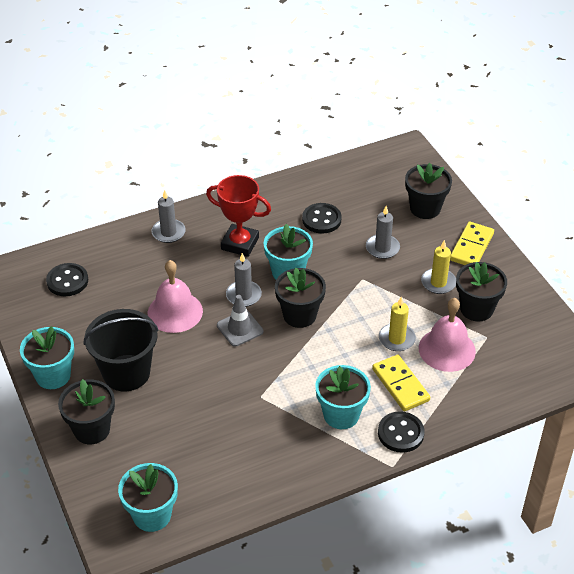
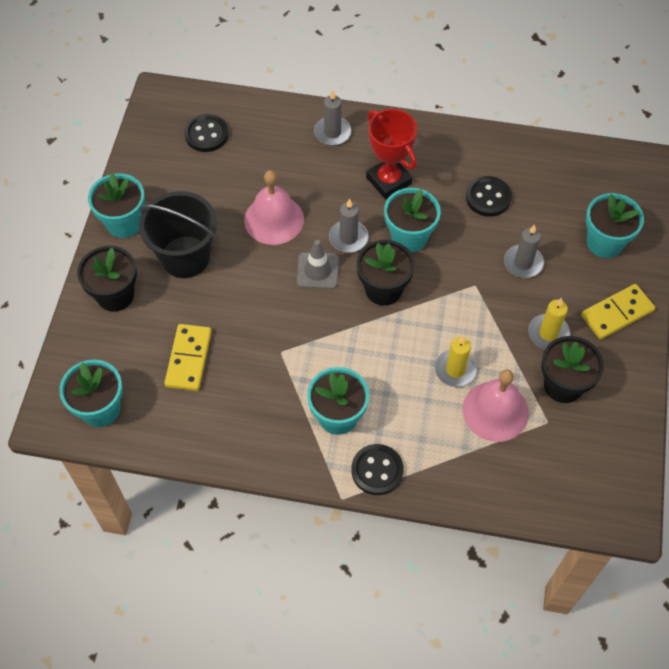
camera: 35 degrees right, 15 degrees up
(400, 385) = (419, 420): yellow domino -> yellow domino (189, 359)
(425, 208) = (604, 242): black flower pot -> turquoise flower pot

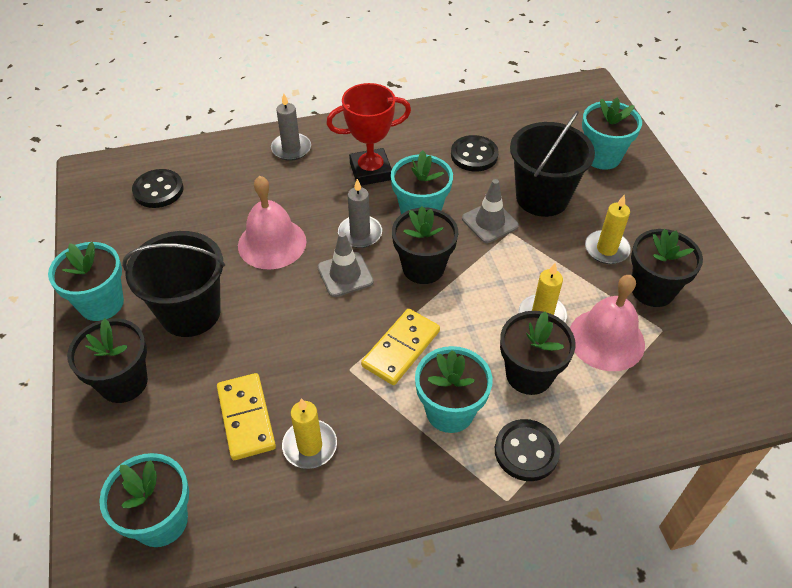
camera: 25 degrees left, 10 degrees down
(223, 399) = (310, 446): none -> yellow candle
(388, 181) = (371, 171): red trophy -> red trophy turned 45 degrees counterclockwise
(415, 413) = (529, 374): none -> black flower pot
(463, 269) = (490, 222): none -> grey traffic cone
(523, 263) = (542, 197): grey candle -> black bucket
(617, 313) = (654, 210): yellow domino -> yellow domino (401, 349)

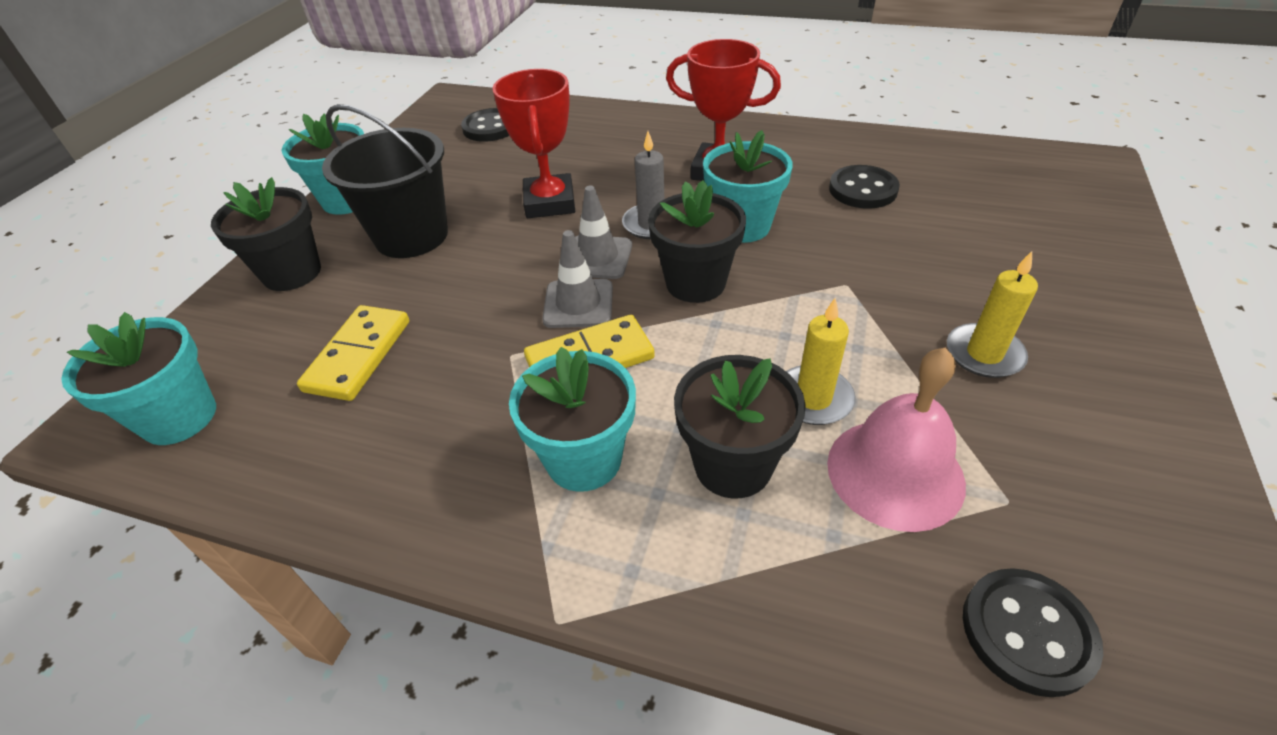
camera: 35 degrees right, 5 degrees down
(272, 243) = (549, 202): pink bell -> red trophy
(291, 149) = (650, 128): grey candle -> none
(310, 446) = (389, 416): yellow candle -> none
(490, 222) = (826, 264): grey traffic cone -> grey traffic cone (578, 304)
(526, 451) = (643, 568): black button -> black button (1027, 632)
(542, 197) = (925, 260): black bucket -> none
(602, 157) = (1058, 242): turquoise flower pot -> none
(652, 290) = (1029, 437): black flower pot -> none

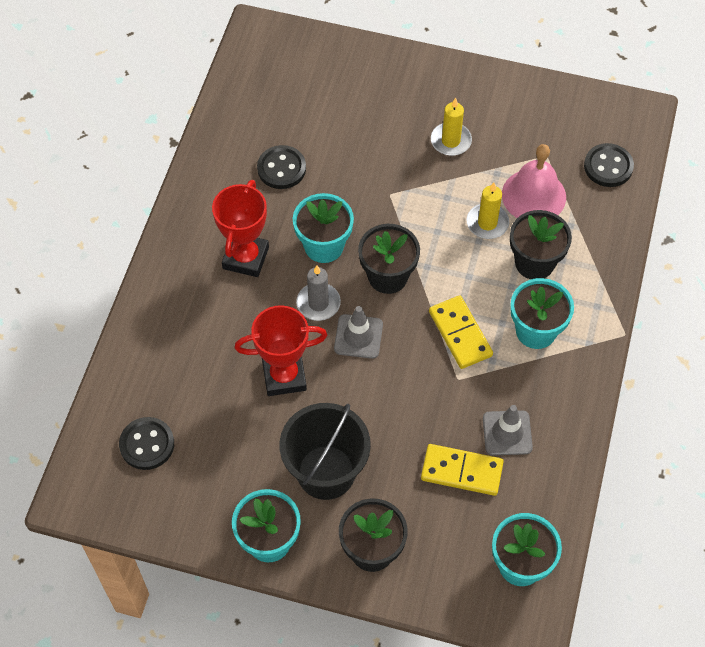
camera: 95 degrees left, 15 degrees up
(578, 304) = (409, 344): grey traffic cone -> grey traffic cone (507, 433)

